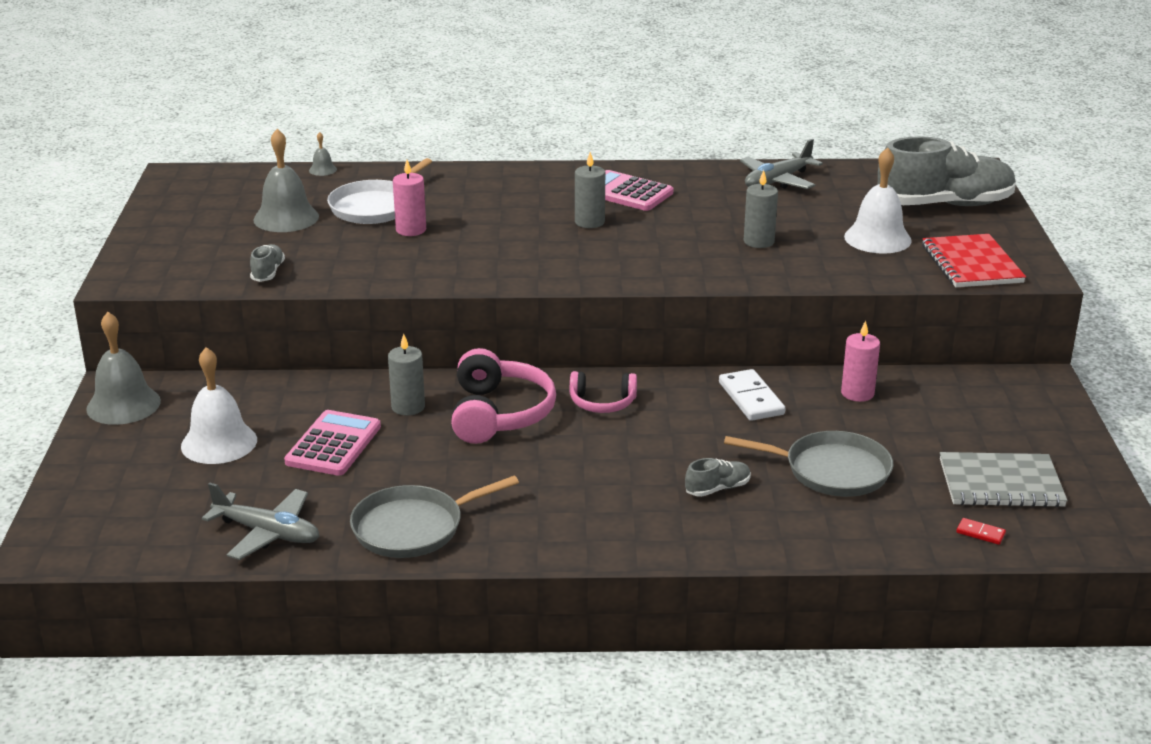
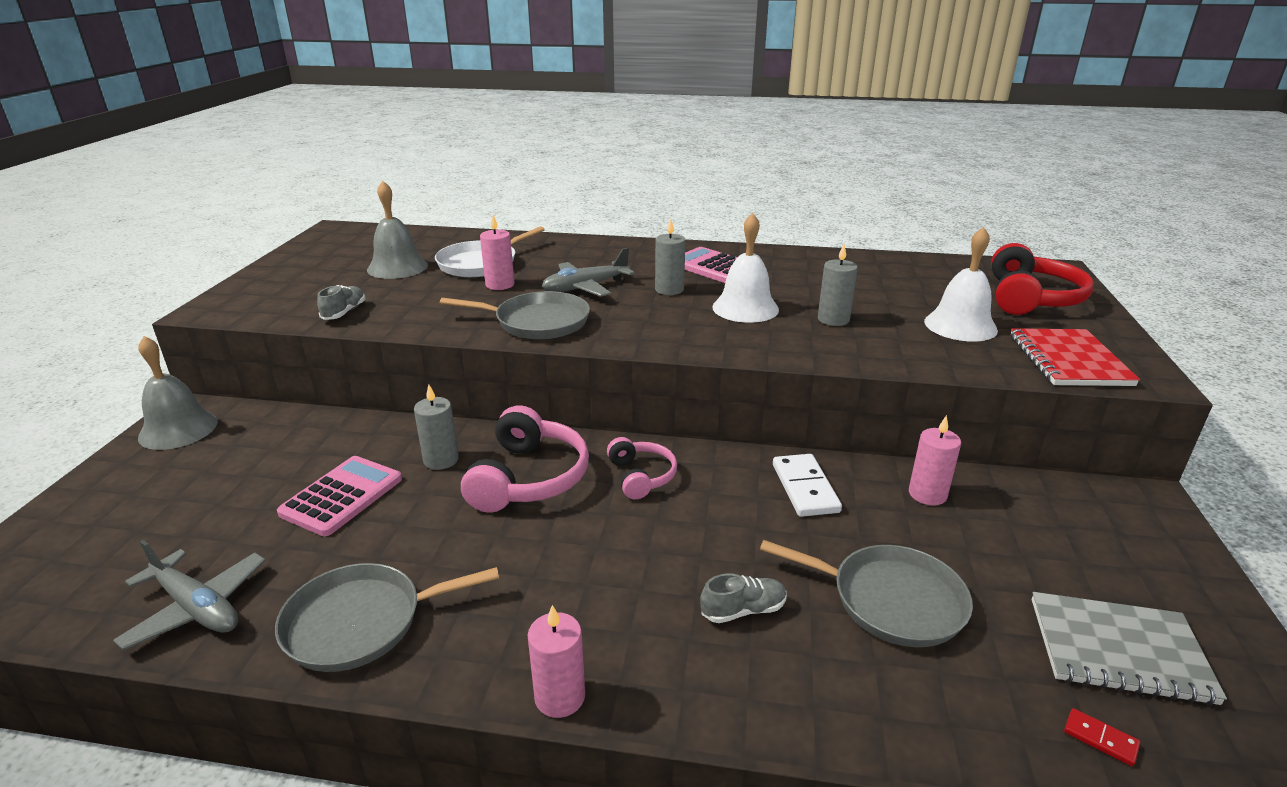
camera: 10 degrees right, 0 degrees up
(219, 443) = (232, 481): white bell -> white bell (745, 308)
(322, 170) = (456, 233): grey bell -> none
(472, 267) = (537, 322): none -> grey pan
(594, 553) = (560, 697): none -> pink candle
(602, 403) = (641, 476): pink headphones -> pink headphones turned 120 degrees counterclockwise
(777, 181) = (860, 266): grey plane -> grey plane (585, 287)
(944, 205) = (1031, 298): grey shoe -> red headphones

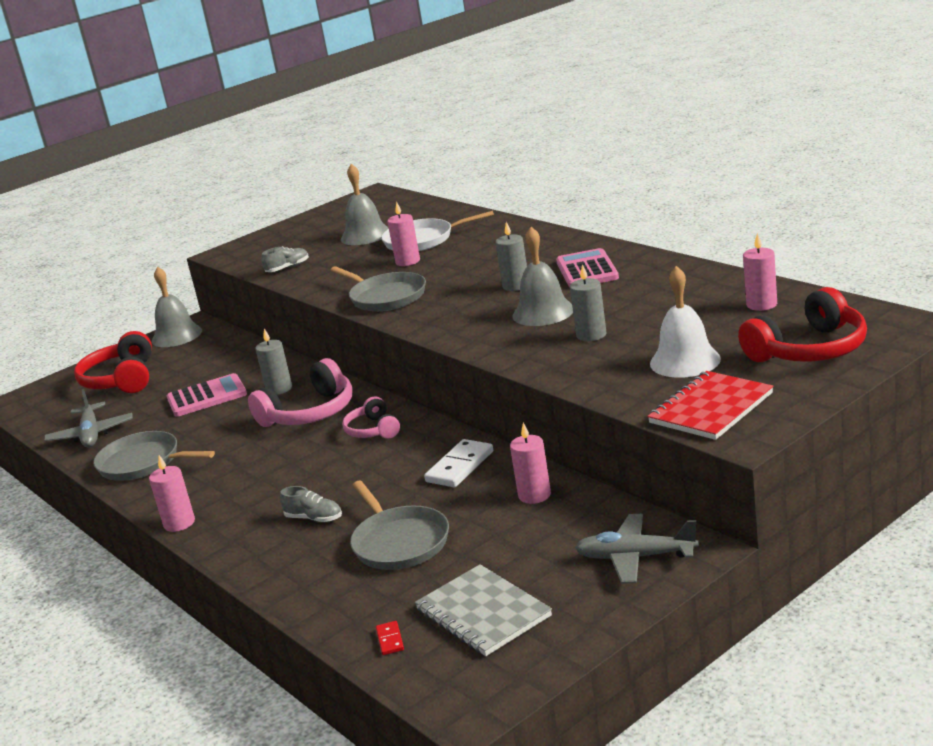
camera: 45 degrees right, 5 degrees down
(152, 509) = (121, 379): none -> red headphones
(585, 287) = (460, 273): grey plane -> grey plane (635, 557)
(641, 476) = (373, 430): pink headphones -> pink headphones turned 135 degrees clockwise
(745, 308) = (543, 312): white bell -> grey bell
(920, 272) = (761, 304): none -> pink candle

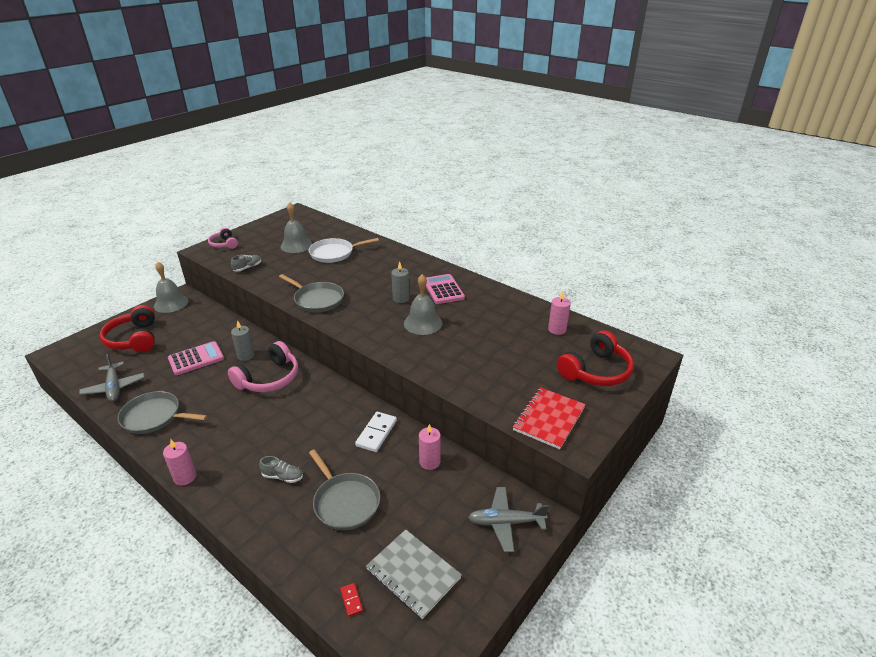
camera: 15 degrees left, 10 degrees up
(373, 430) = (314, 397): pink headphones -> pink headphones (224, 244)
(407, 261) = (327, 270): pink candle -> none
(591, 335) = (457, 346): grey candle -> none
(685, 361) = (522, 374): white bell -> none

